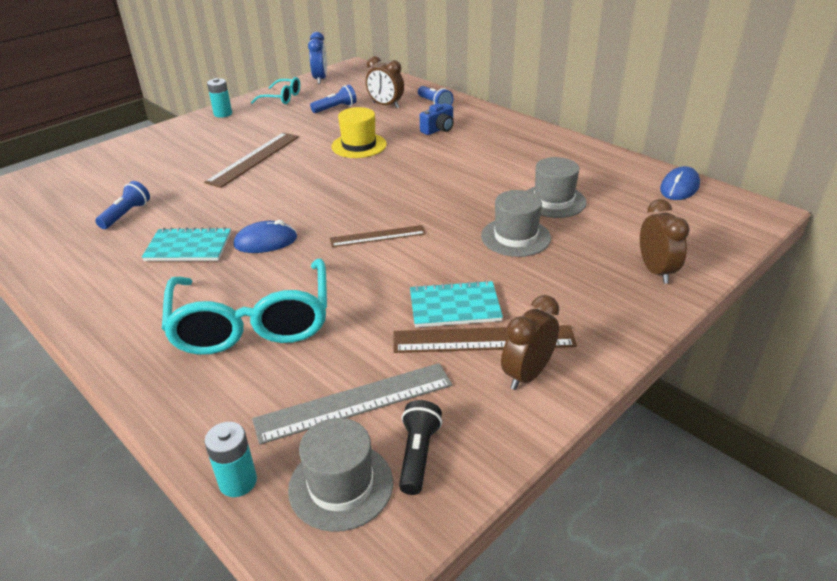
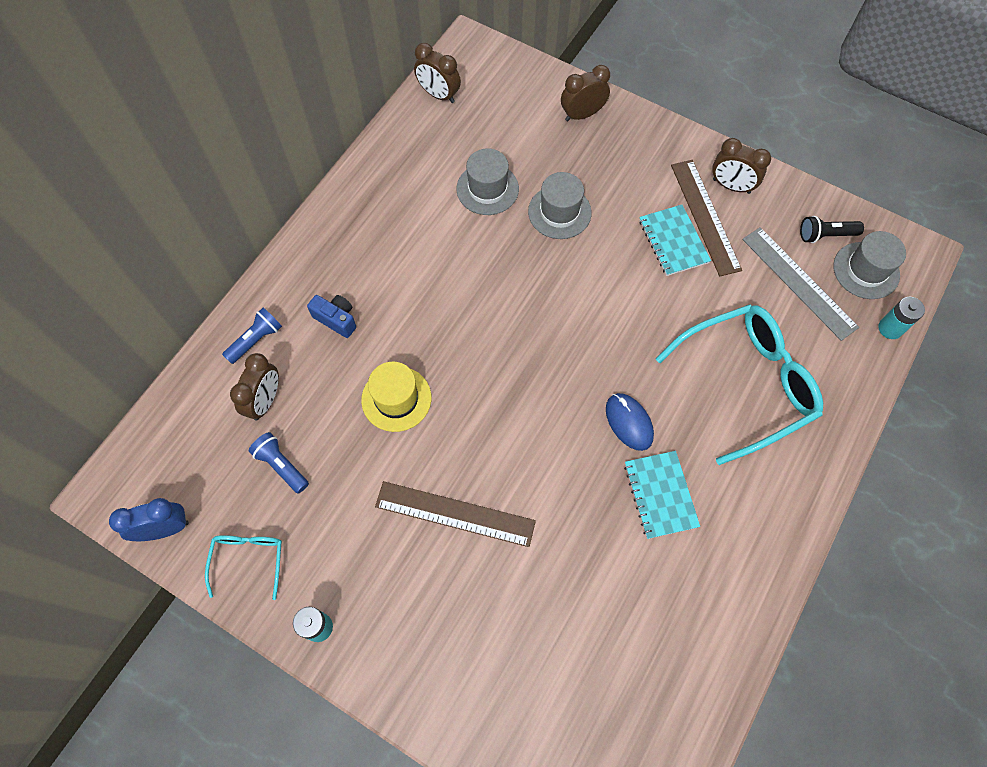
camera: 105 degrees left, 30 degrees up
(126, 214) = (621, 602): blue flashlight -> none
(377, 236) = (589, 324): brown ruler -> none
(679, 187) = (438, 95): blue mouse -> brown clock

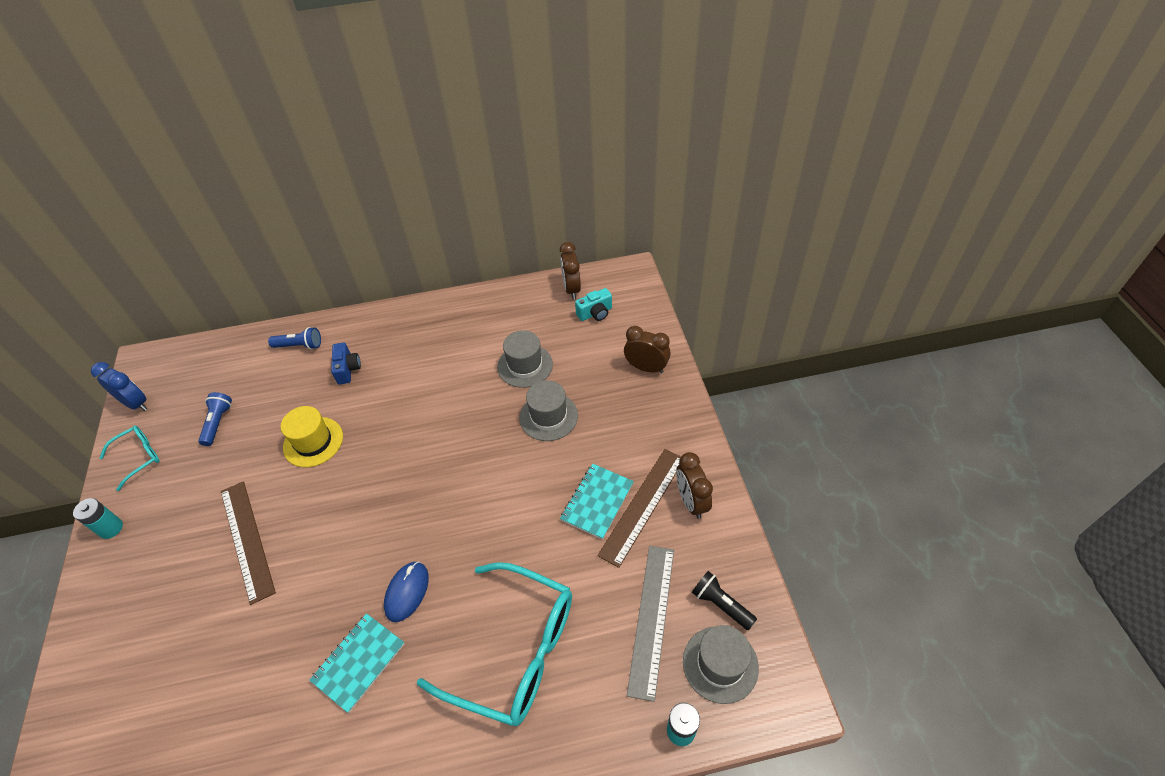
camera: 50 degrees right, 15 degrees down
(265, 401) = (259, 381): brown clock -> none
(486, 101) = (595, 313): none -> turquoise camera

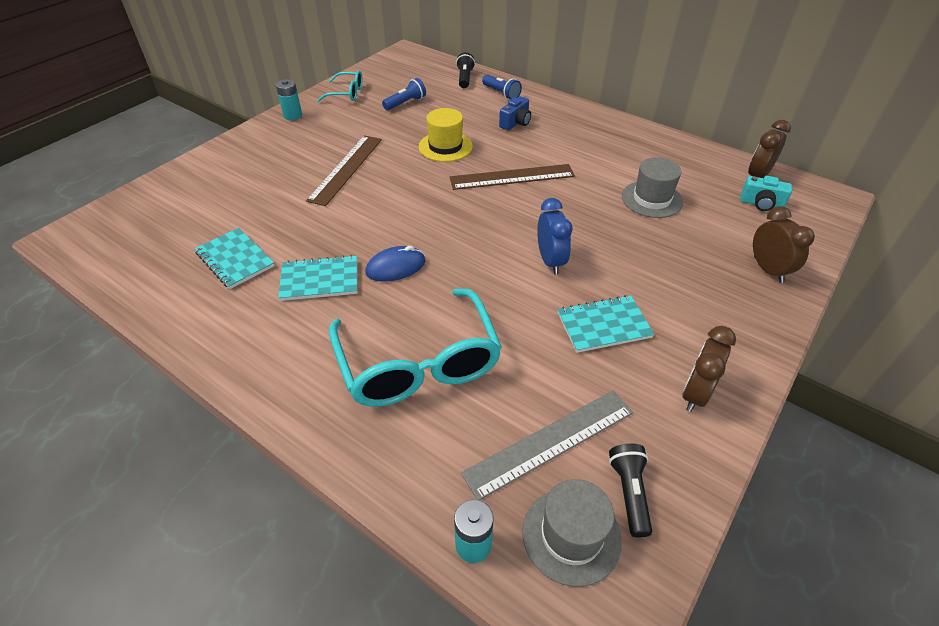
camera: 45 degrees right, 5 degrees down
(136, 403) = (377, 68): blue clock -> blue clock (550, 261)
(245, 352) = (465, 78): none -> black flashlight
(257, 719) = (235, 259): none -> turquoise notebook
(548, 416) = (631, 242): grey hat -> none
(642, 505) = (642, 359): brown ruler -> brown ruler (512, 177)

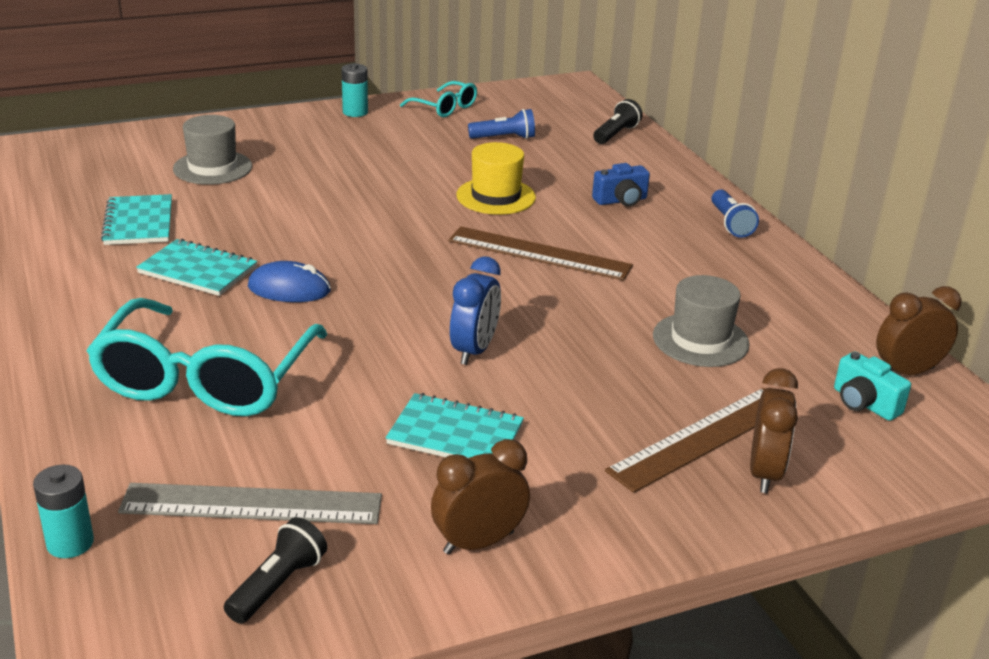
camera: 30 degrees right, 15 degrees down
(346, 169) = (351, 181): brown ruler -> brown ruler (702, 438)
(501, 93) = (644, 164): blue flashlight -> blue flashlight (730, 224)
(571, 535) = (171, 586): grey hat -> grey hat (212, 168)

